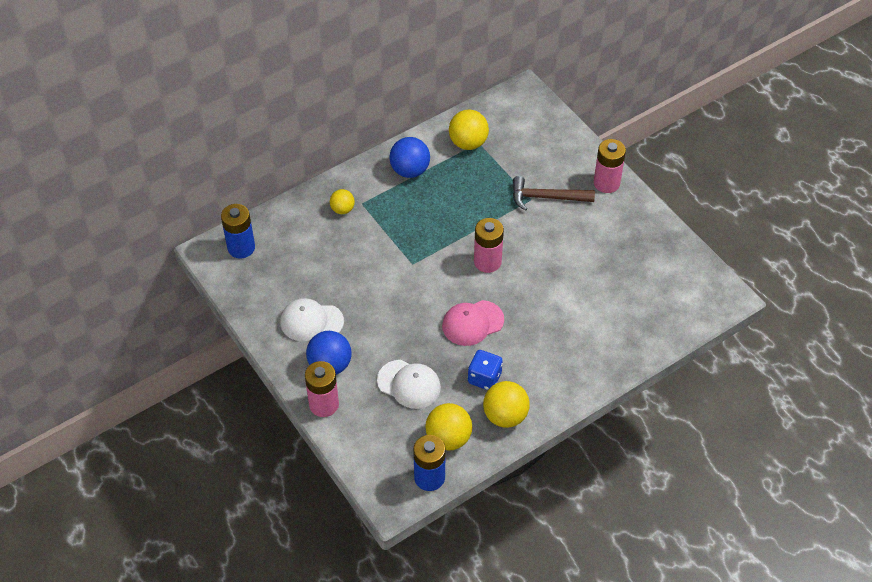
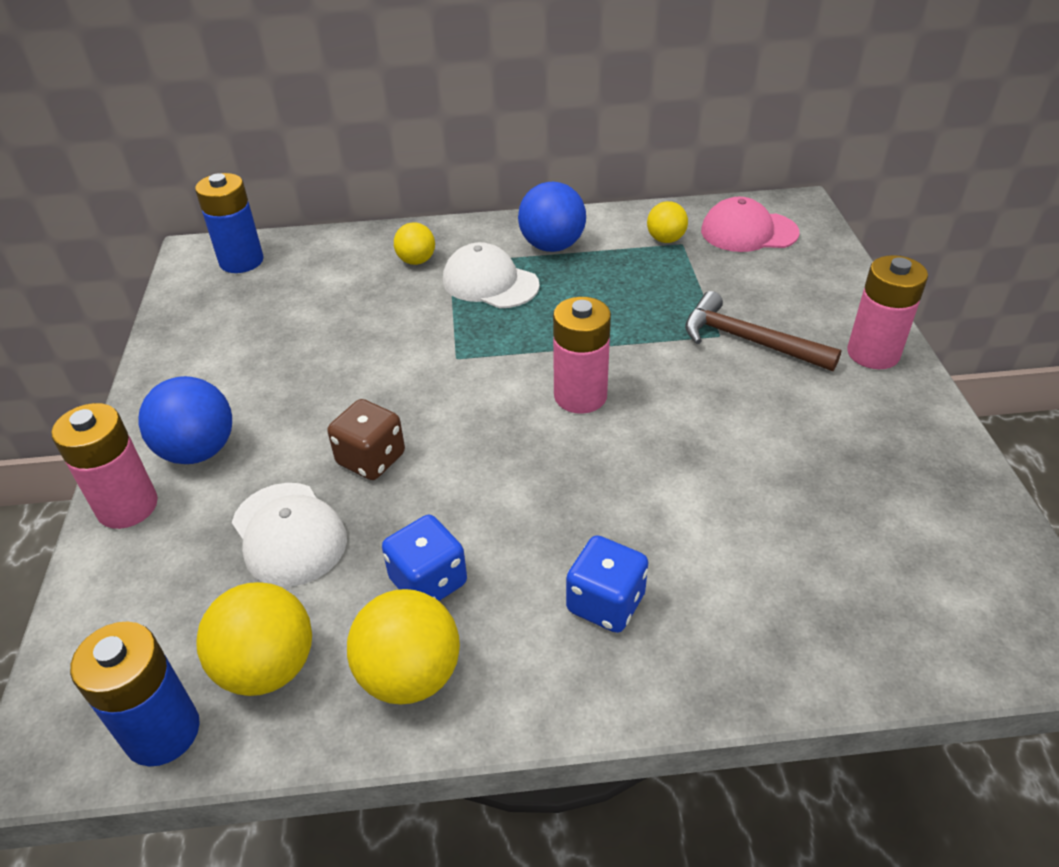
camera: 30 degrees right, 10 degrees down
(311, 322) = (235, 380): white cap -> white cap (490, 283)
(415, 335) = (371, 459): none -> brown dice
(468, 143) = (665, 239): yellow ball -> yellow ball, size x0.60
(472, 323) = (482, 478): pink cap -> pink cap (748, 232)
(560, 355) = (605, 603): none -> blue dice

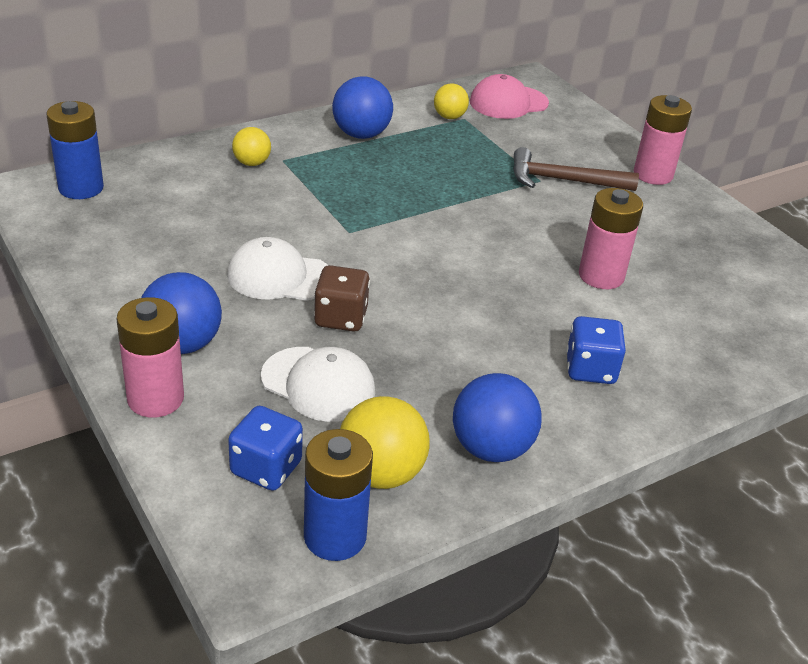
camera: 30 degrees left, 5 degrees down
(410, 675) = (491, 448): yellow ball -> blue ball
(428, 582) = (456, 388): blue dice -> blue dice (266, 468)
(490, 283) = (331, 170): white cap -> white cap (279, 276)
(580, 396) = (470, 241): pink battery -> pink battery (601, 276)

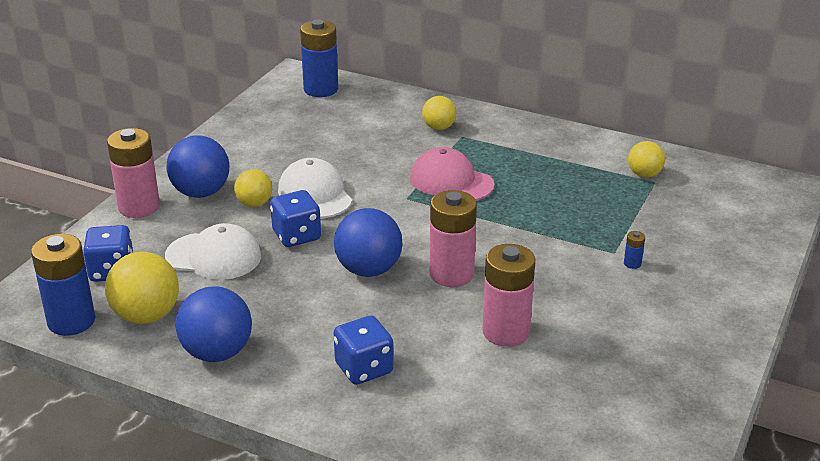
camera: 60 degrees right, 5 degrees down
(250, 319) = (254, 204): none -> yellow ball
(318, 384) = (214, 256): white cap -> white cap turned 75 degrees counterclockwise
(341, 318) = (296, 236): brown dice -> blue dice
(361, 134) = (549, 150): blue ball -> blue ball (368, 270)
(508, 102) = (721, 191): pink cap -> pink cap (451, 181)
(563, 181) = (632, 263): brown hammer -> blue battery
(653, 174) = (725, 308): pink battery -> pink battery (451, 274)

